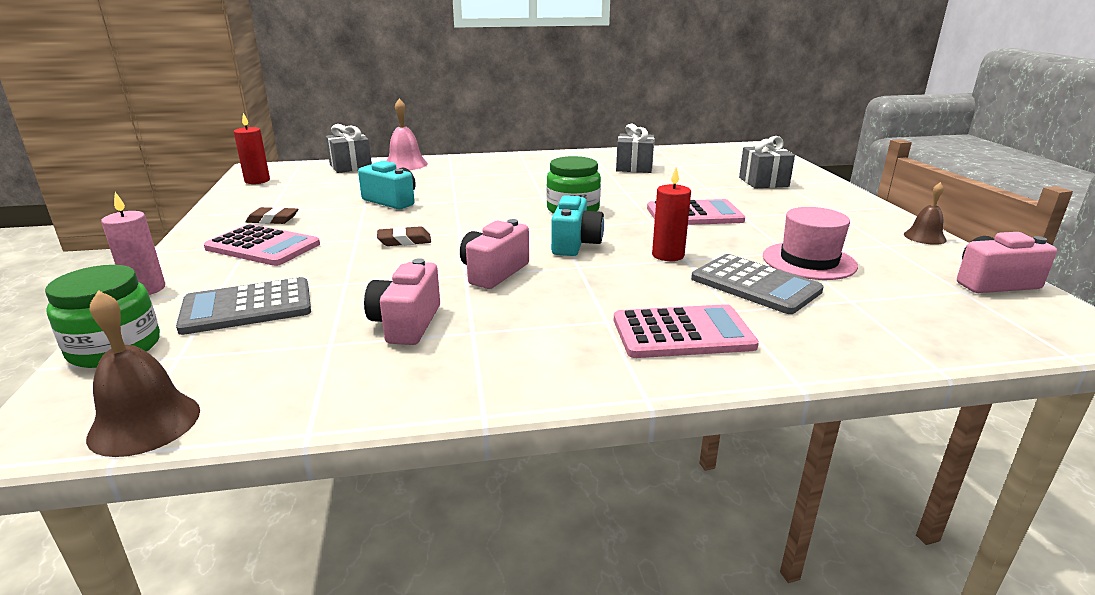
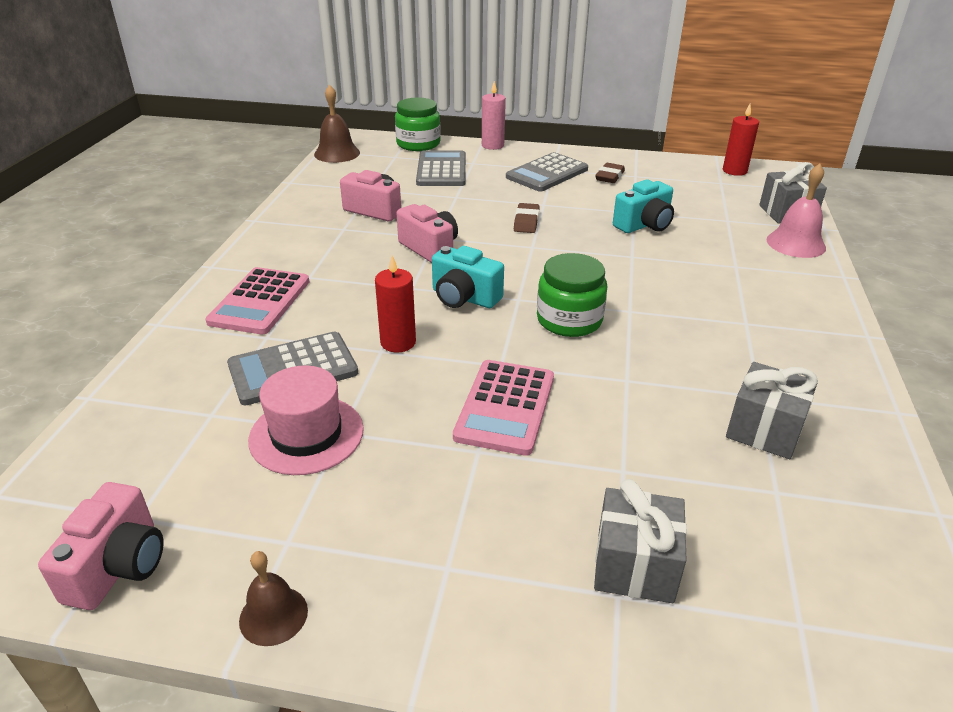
camera: 110 degrees right, 10 degrees up
(263, 246) = (547, 173): pink calculator -> grey calculator

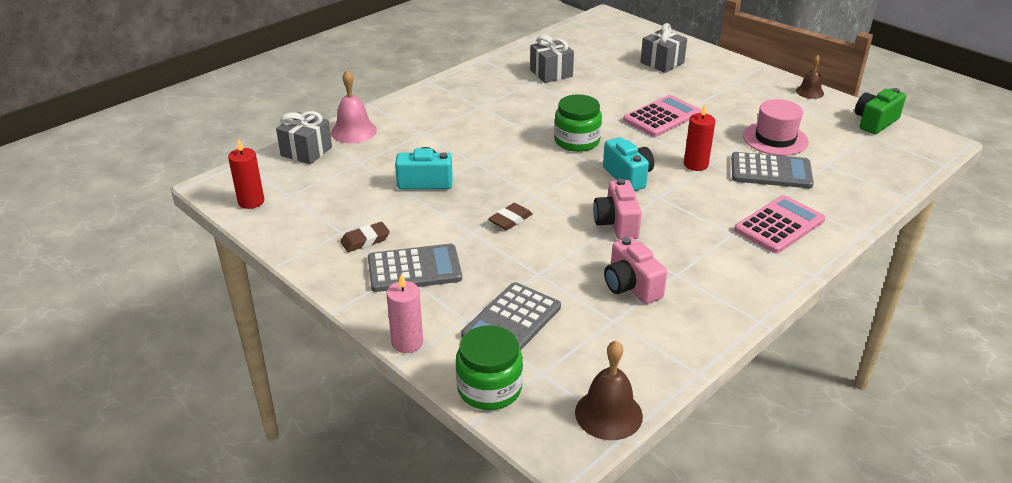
camera: 145 degrees left, 0 degrees up
(118, 566) = (875, 122): pink camera -> green camera

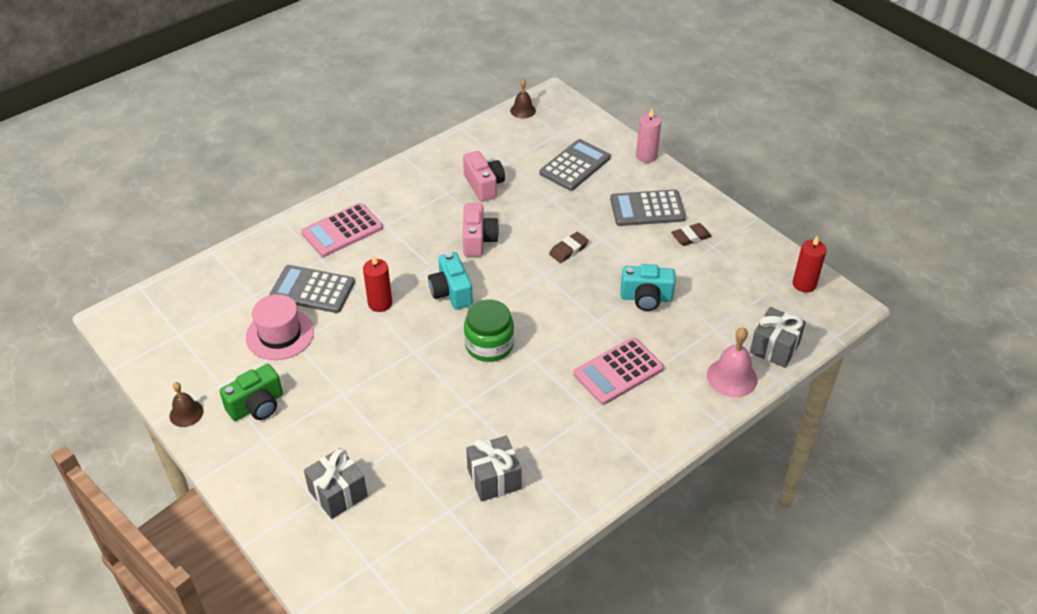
camera: 175 degrees left, 10 degrees up
(489, 388) = (592, 127): green jar -> none
(608, 414) = (523, 110): brown bell -> brown bell, size x0.65
(662, 117) = (384, 378): pink calculator -> pink calculator (618, 371)
(875, 122) = (154, 353): green camera -> green camera (257, 406)

